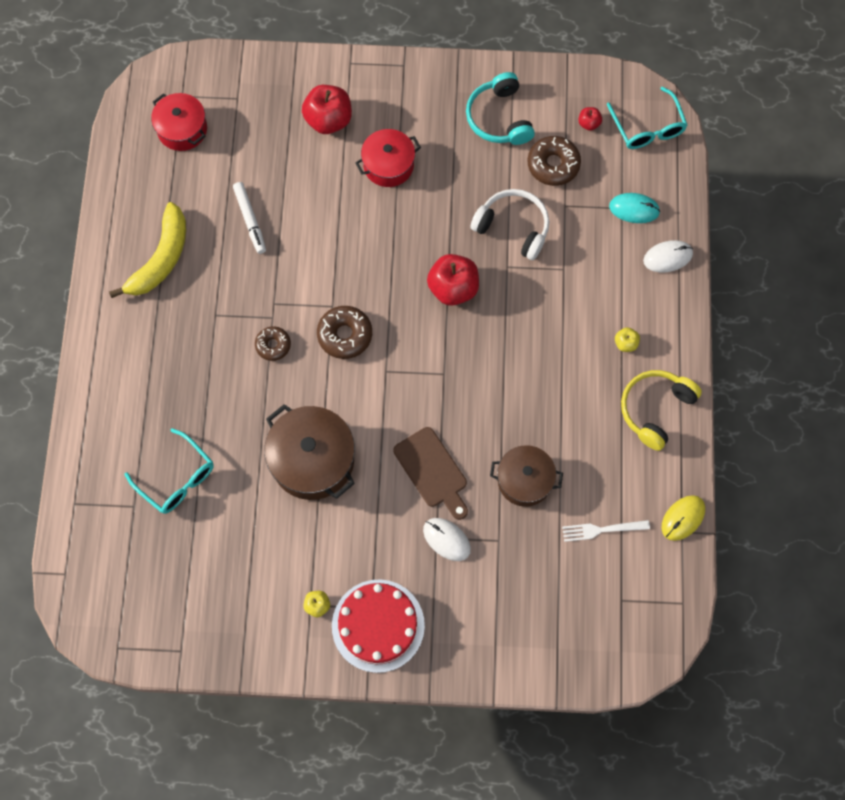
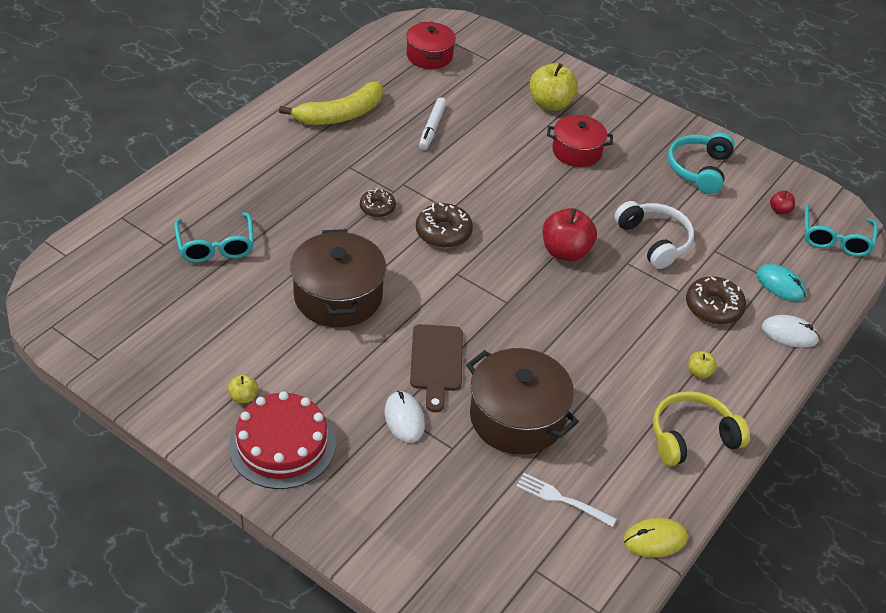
camera: 30 degrees right, 25 degrees down
(328, 120) = (550, 104): red apple -> yellow apple
(524, 480) = (517, 417): brown pot -> brown pot, size x1.53
(553, 165) = (725, 220): brown donut -> brown donut (713, 307)

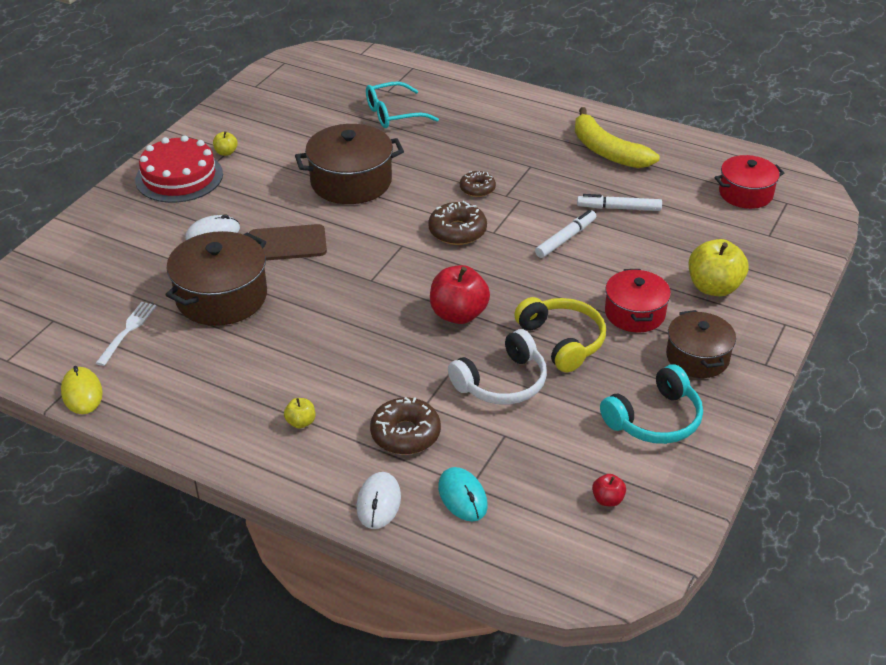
camera: 85 degrees right, 5 degrees down
(470, 168) = (565, 239): none -> white marker
(632, 132) = (697, 357): none -> brown pot
(691, 437) = (209, 417): yellow headphones -> yellow headphones (562, 341)
(699, 169) = (655, 419): turquoise headphones -> turquoise headphones turned 135 degrees clockwise
(780, 285) = (462, 496): turquoise mouse -> turquoise mouse turned 60 degrees counterclockwise
(835, 239) = (573, 558): turquoise glasses -> none

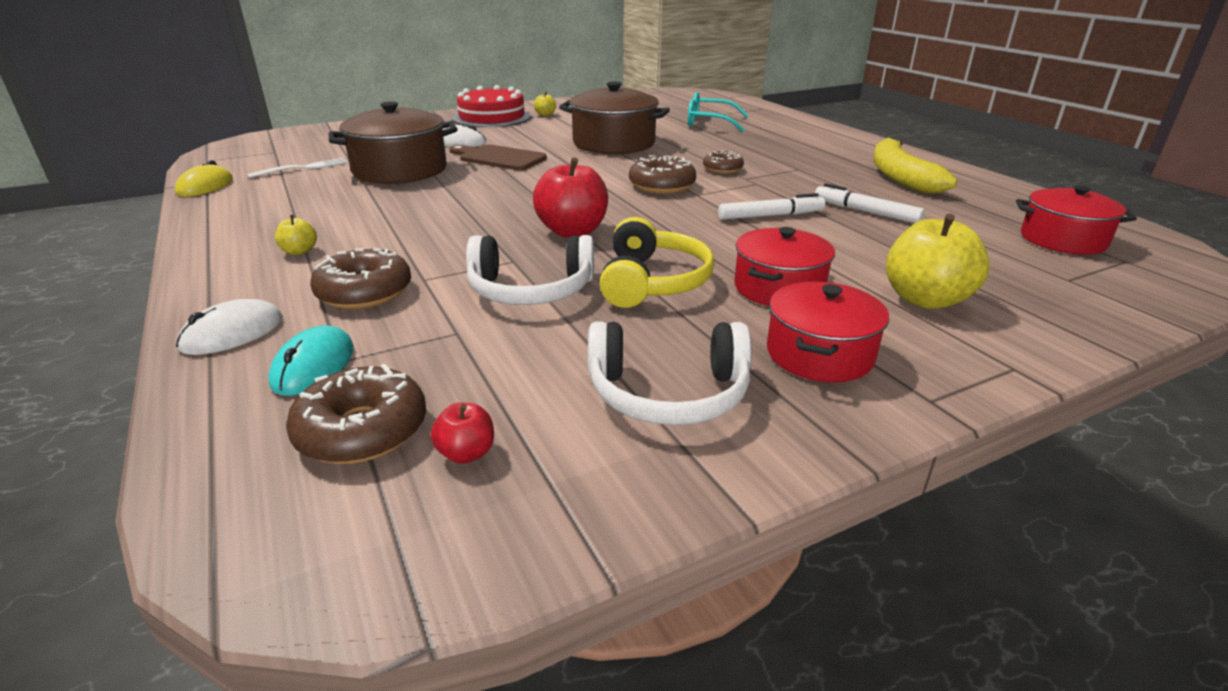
camera: 35 degrees right, 10 degrees down
(546, 515) = (362, 430): none -> brown donut
(655, 419) = (668, 393): turquoise headphones -> white headphones
(697, 357) = (819, 354): brown pot -> red pot

